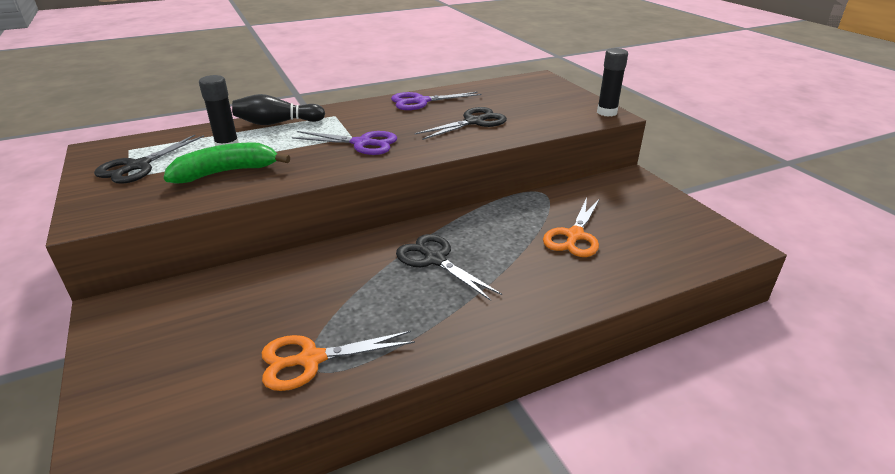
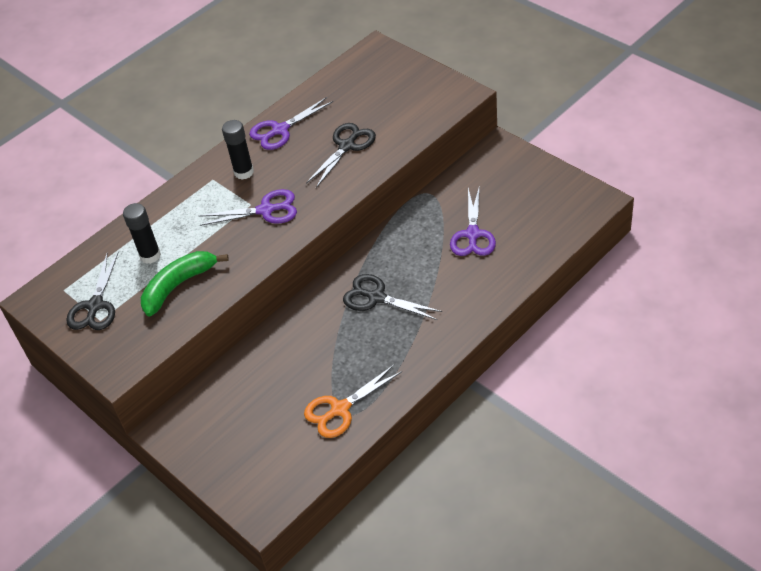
camera: 15 degrees left, 15 degrees up
(277, 123) = (167, 209): black bowling pin -> none
(574, 236) = (473, 235): orange scissors -> purple scissors
(606, 112) = (459, 91): black glue stick -> black glue stick (244, 172)

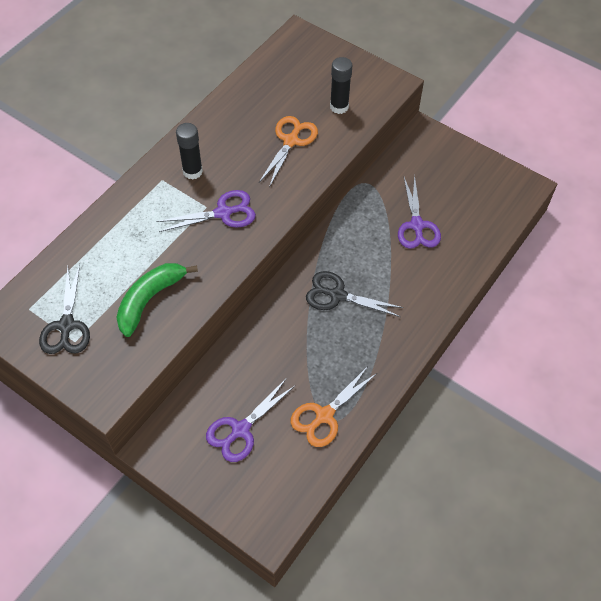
camera: 15 degrees left, 10 degrees up
(150, 256) = (114, 267): black glue stick -> black glue stick (339, 107)
(280, 130) = (220, 125): purple scissors -> purple scissors (240, 430)
(347, 146) = (291, 141): black scissors -> orange scissors

